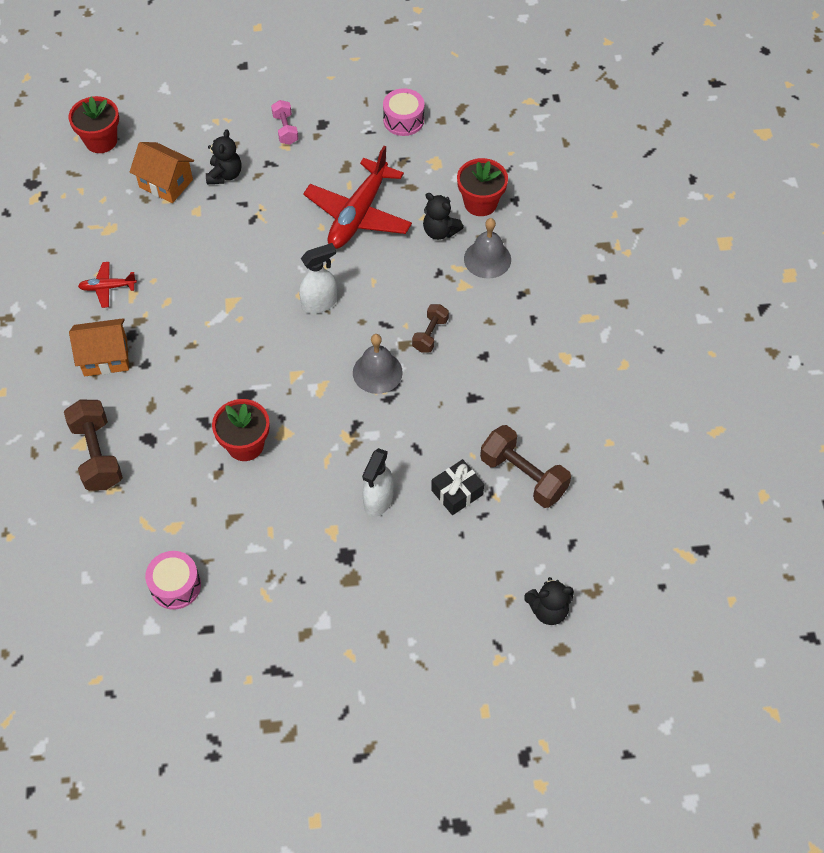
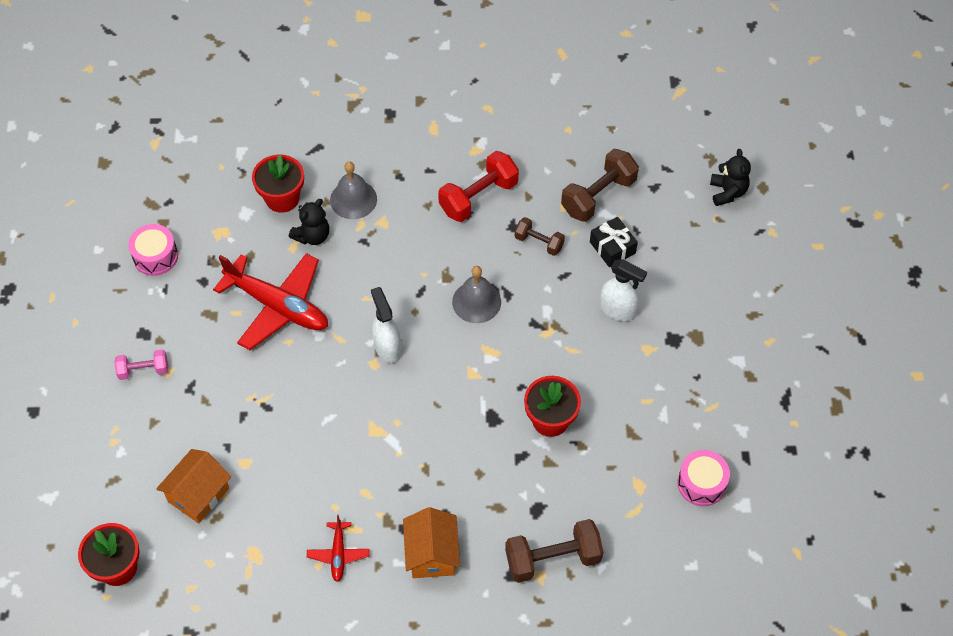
camera: 85 degrees left, 0 degrees up
(225, 175) = (198, 433): black teddy bear -> none
(430, 334) = (437, 254): brown dumbbell -> brown dumbbell (539, 242)
(505, 364) = (478, 197): none -> red dumbbell

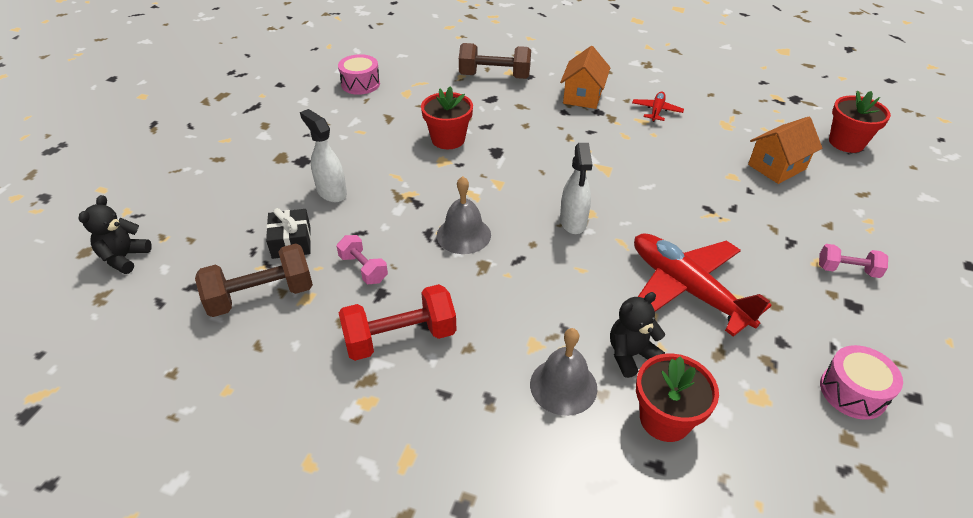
camera: 160 degrees left, 15 degrees down
(539, 242) = (363, 269): brown dumbbell -> pink dumbbell

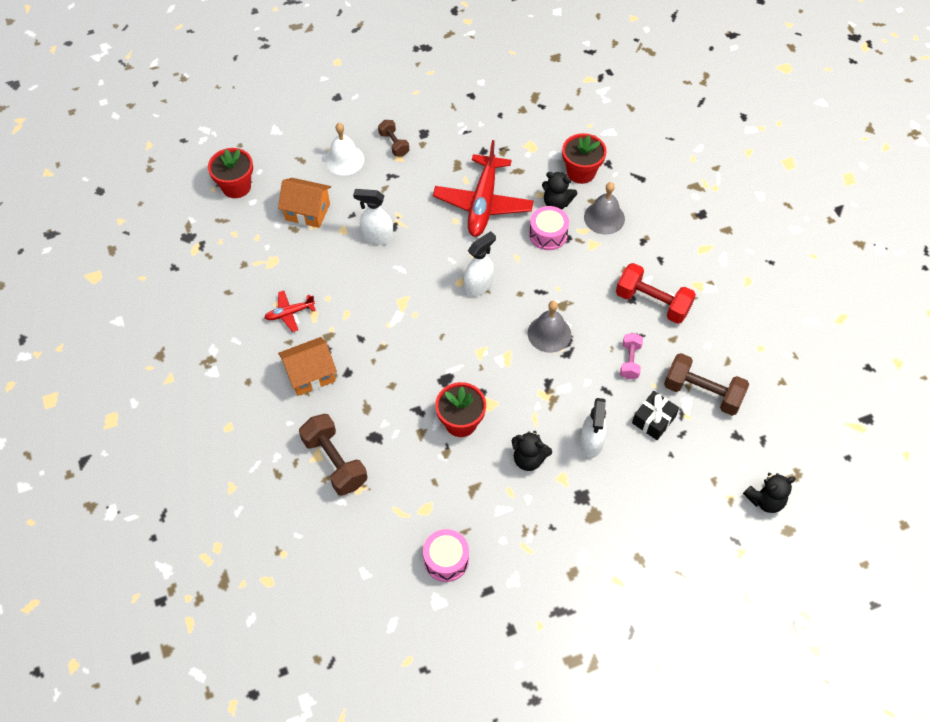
camera: 130 degrees left, 15 degrees up
(370, 153) = (529, 459): none -> black teddy bear
(703, 191) = (377, 237): none -> white spray bottle
(843, 222) = (344, 159): none -> white bell
(847, 270) = (394, 144): pink dumbbell -> brown dumbbell
(852, 392) = (491, 116): pink drum -> pink drum (548, 234)

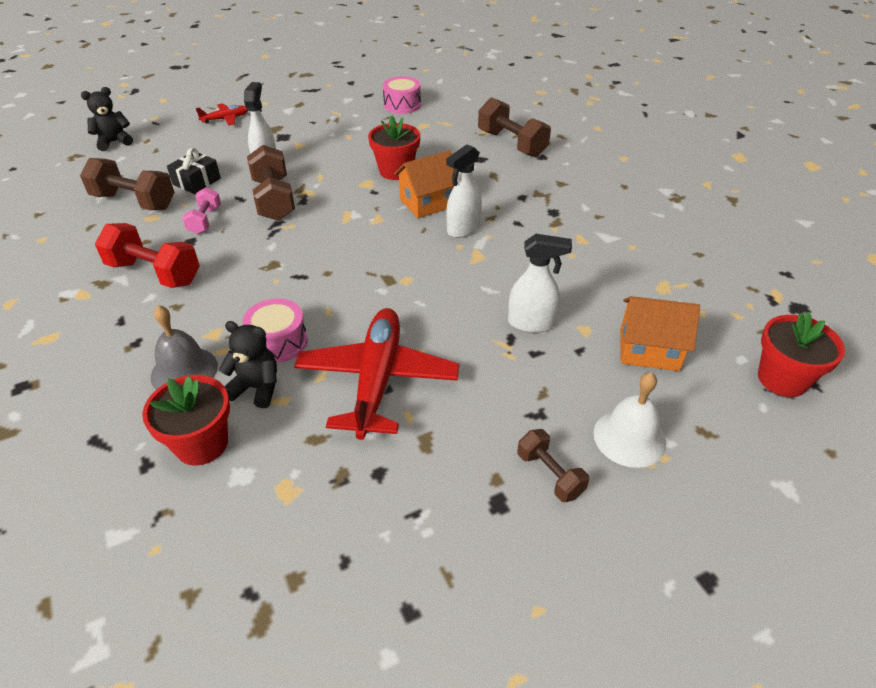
camera: 175 degrees right, 15 degrees down
(289, 313) = (611, 239): red plane -> red plane (225, 119)
(310, 374) = (561, 193): orange house -> orange house (428, 203)
(478, 286) = (381, 277): white spray bottle -> white spray bottle (463, 229)
(529, 459) = (329, 153): black teddy bear -> none
(549, 333) = (295, 238): grey bell -> none
(574, 386) = (274, 199): none -> brown dumbbell

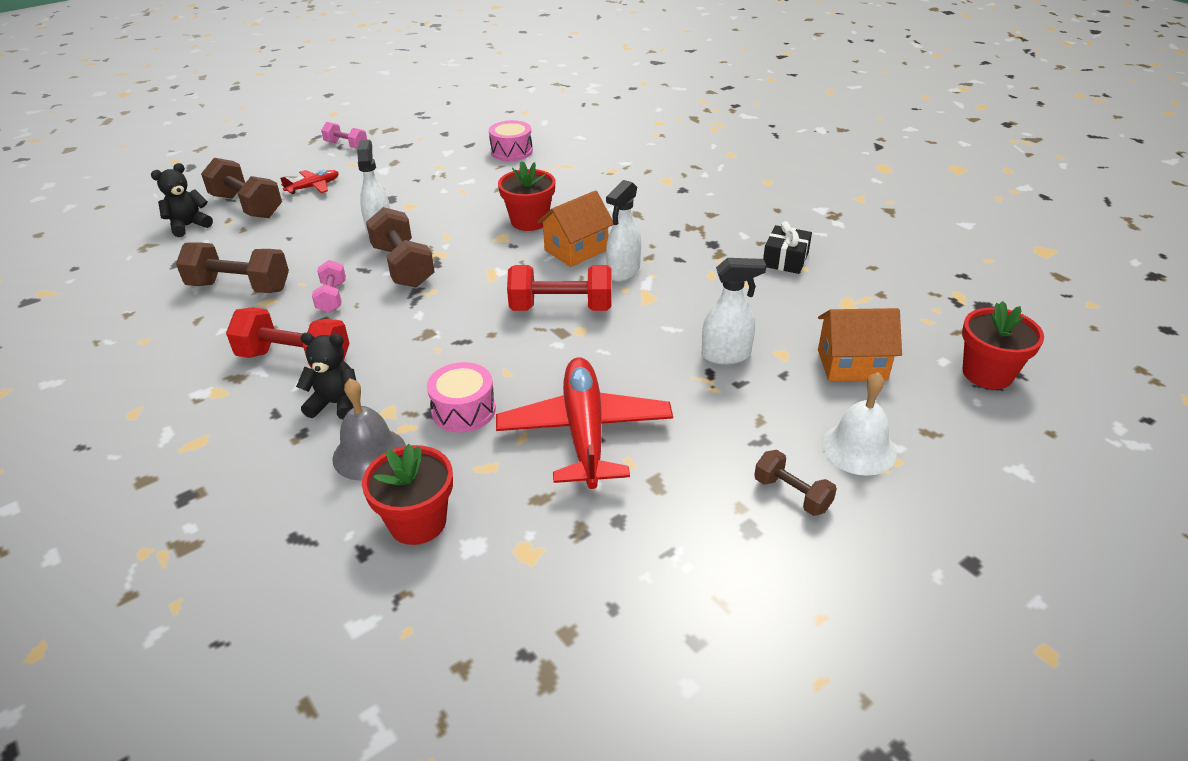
camera: 10 degrees left, 5 degrees down
(196, 181) = (306, 257): black gift -> black gift (785, 260)
(256, 388) = (457, 459): black teddy bear -> black teddy bear (336, 404)
(265, 85) = (346, 145): none -> pink dumbbell
(396, 256) = (561, 308): none -> red dumbbell
(511, 144) = (645, 180): brown dumbbell -> brown dumbbell (247, 206)

